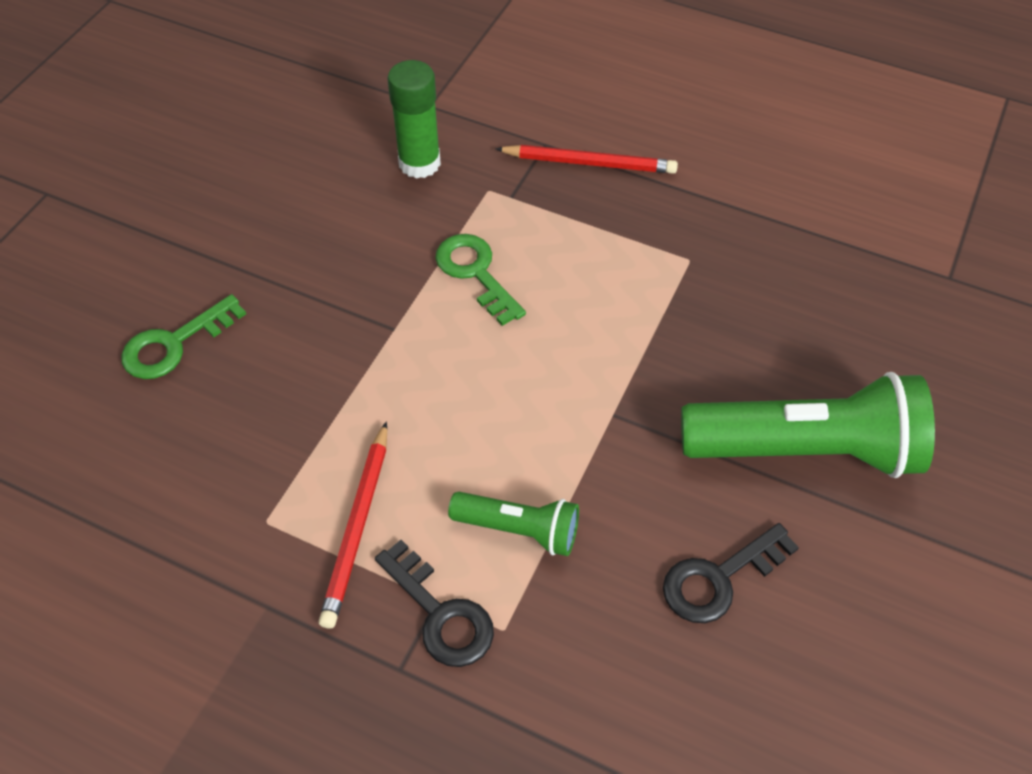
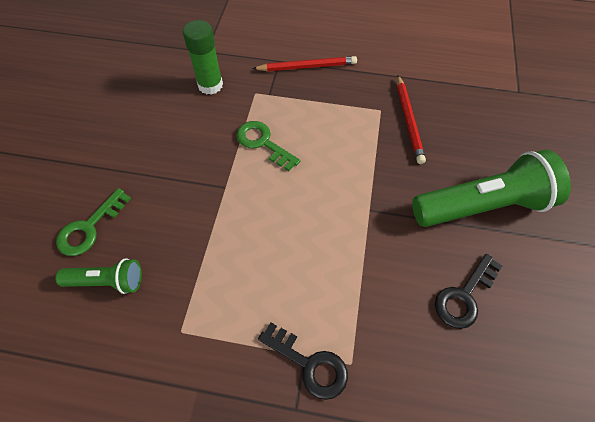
camera: 15 degrees left, 5 degrees up
(357, 526) = (240, 319): red pencil -> red pencil (408, 120)
(519, 529) = (339, 295): green flashlight -> green flashlight (107, 281)

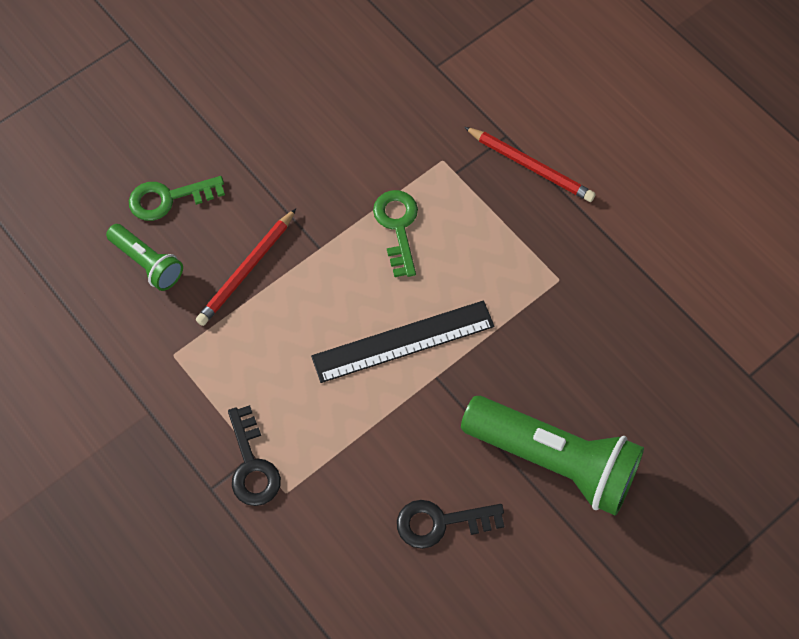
camera: 40 degrees right, 5 degrees up
(210, 85) = (403, 116): green glue stick -> none
(330, 204) = (403, 341): none -> black ruler
(408, 120) = (577, 314): red pencil -> red pencil (247, 270)

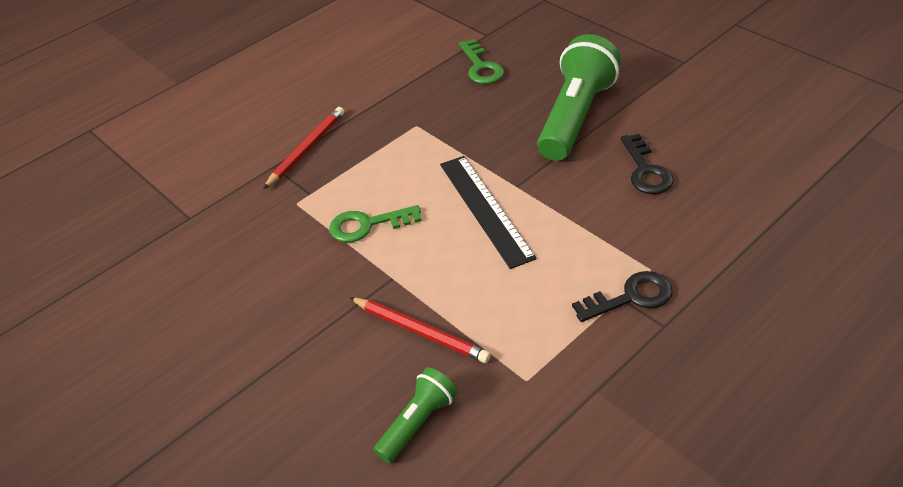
camera: 90 degrees left, 20 degrees down
(168, 198) = (333, 416): green key -> green key (481, 67)

